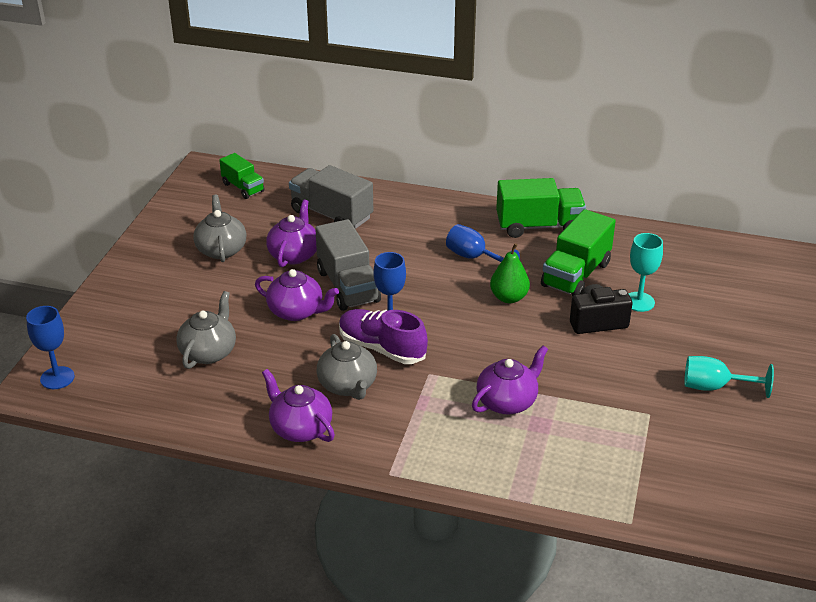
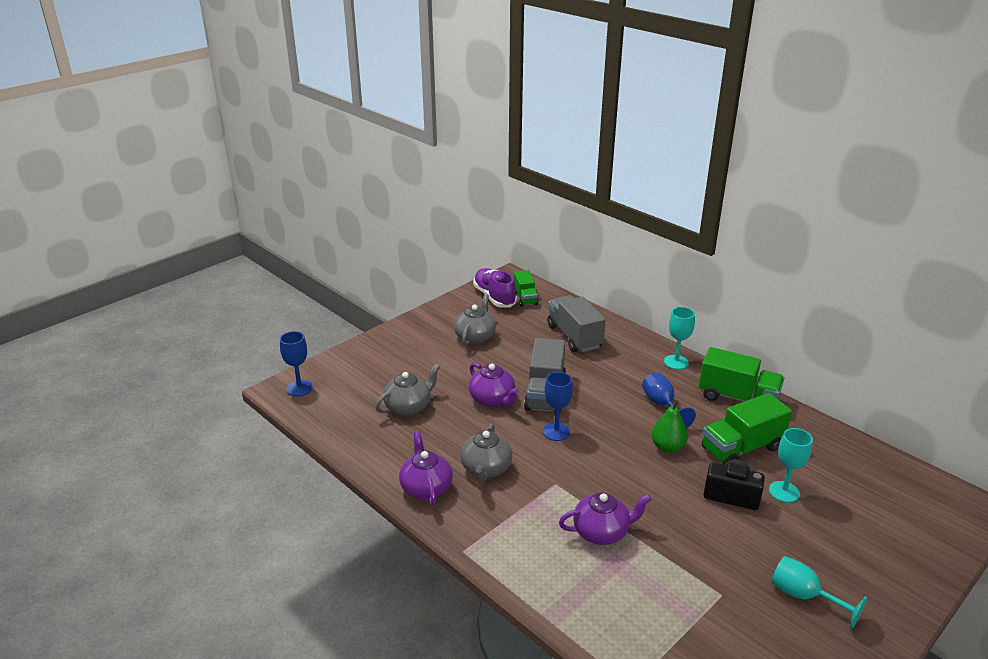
camera: 30 degrees right, 5 degrees down
(294, 254) = (523, 357): purple teapot -> none
(381, 348) = (534, 450): purple shoe -> purple shoe (494, 297)
(455, 209) = (676, 362): none -> turquoise goblet

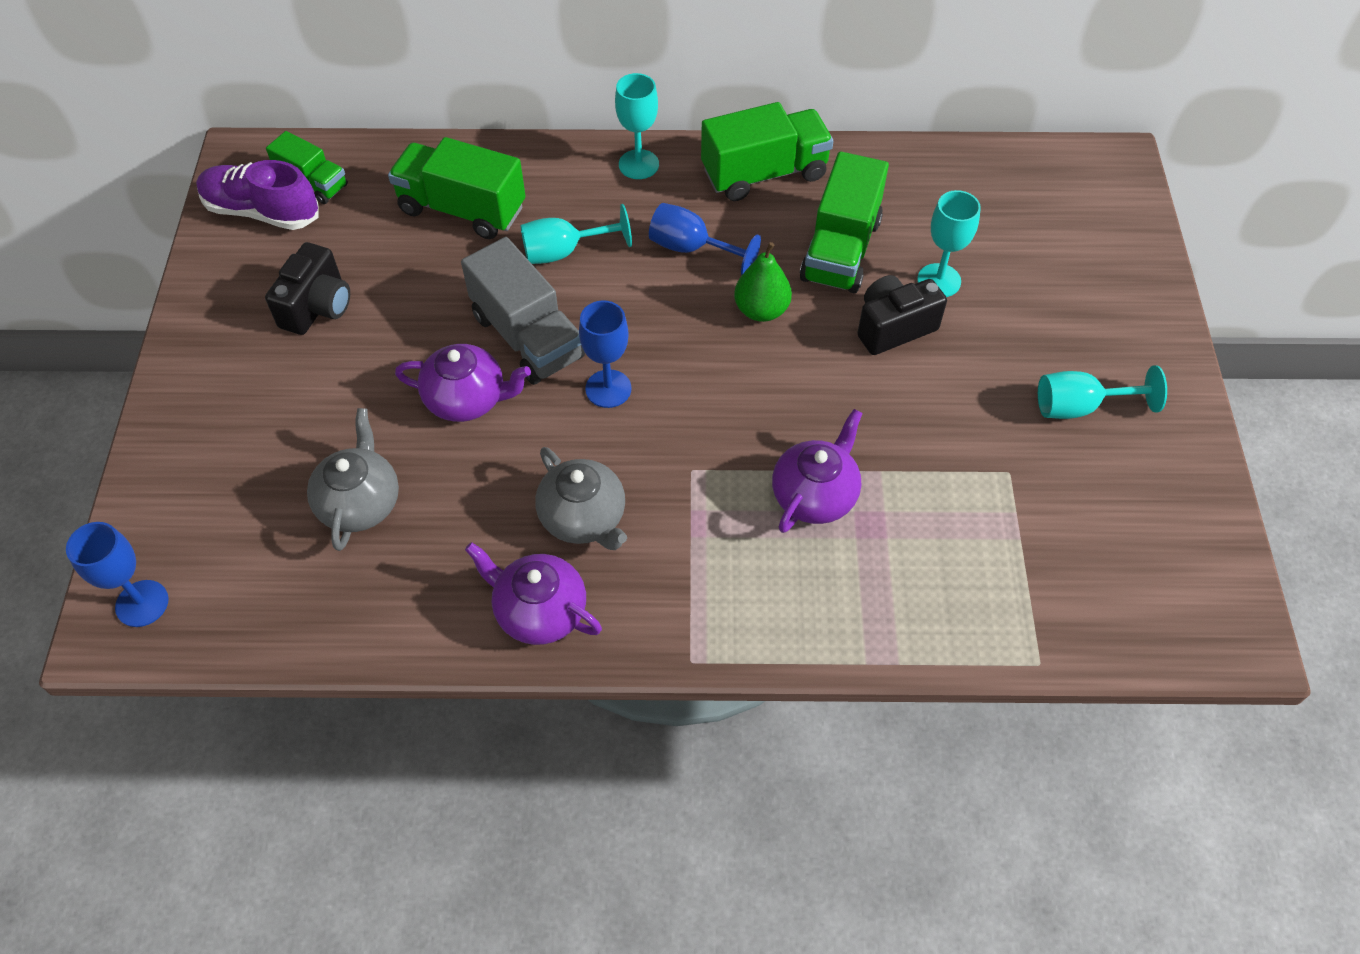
camera: 45 degrees left, 25 degrees up
(475, 337) = (317, 307): grey teapot -> black camera
(574, 336) = (462, 209): grey truck -> green truck
(600, 374) = (564, 252): none -> turquoise goblet

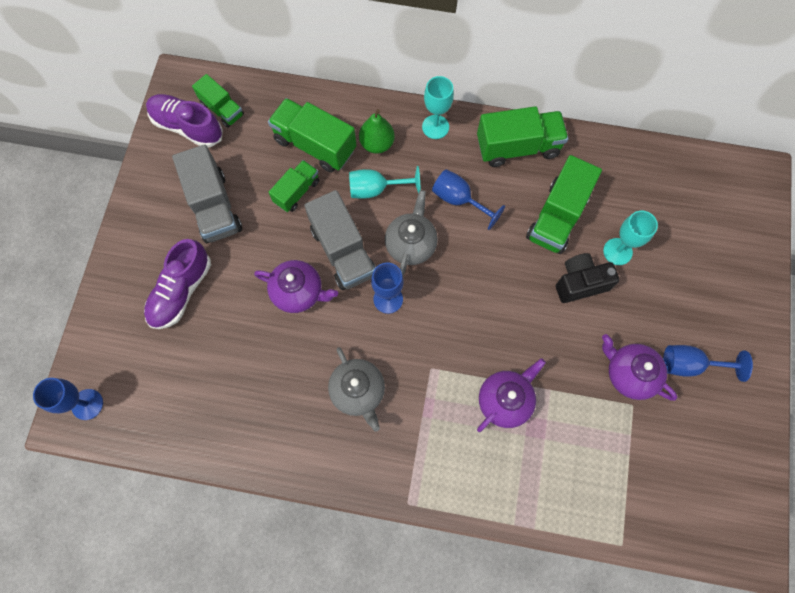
camera: 10 degrees right, 15 degrees up
(280, 424) = (181, 291): none -> purple shoe
(317, 307) = (214, 207): black camera -> grey truck
(360, 502) = (223, 356): grey teapot -> grey teapot (411, 244)
(444, 271) = (297, 192): none -> green truck
(539, 611) = (321, 452): purple teapot -> purple teapot (629, 373)
(761, 310) = (496, 255): green pear -> green pear (377, 144)
(1080, 407) = (689, 364): turquoise goblet -> blue goblet

